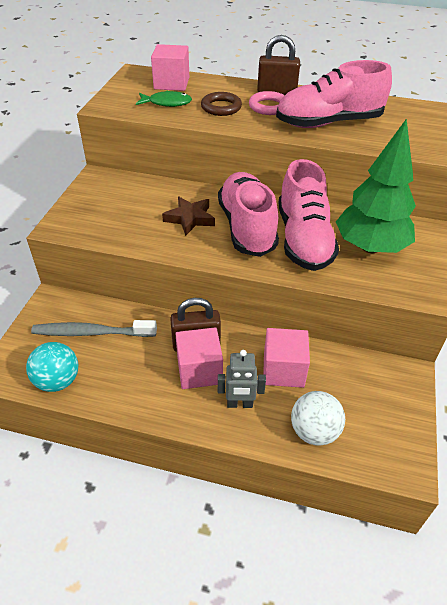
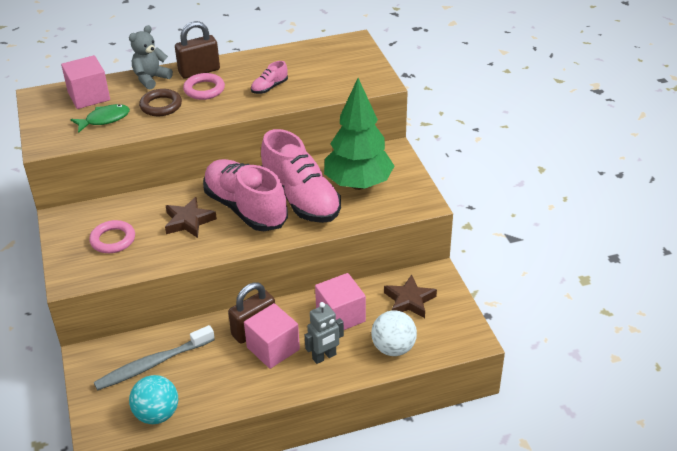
camera: 30 degrees left, 5 degrees down
(118, 209) = (113, 240): none -> pink ring
(231, 86) = (151, 79): none -> grey teddy bear
(329, 123) = (269, 87): pink shoe -> pink shoe, size x0.41
(363, 388) = (409, 300): none -> brown star

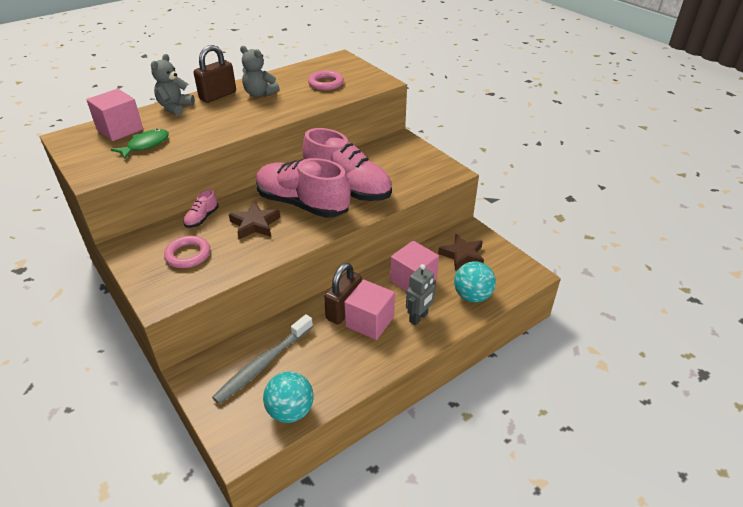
camera: 20 degrees left, 0 degrees up
(161, 106) = (196, 126): brown ring -> none
(204, 89) = (230, 108): pink ring -> pink ring (326, 83)
(242, 76) = (259, 94): none -> grey teddy bear
(269, 87) = (289, 98): pink shoe -> pink shoe (202, 218)
(358, 184) = (389, 167): green tree -> none
(393, 348) = (472, 296): white ball -> turquoise ball

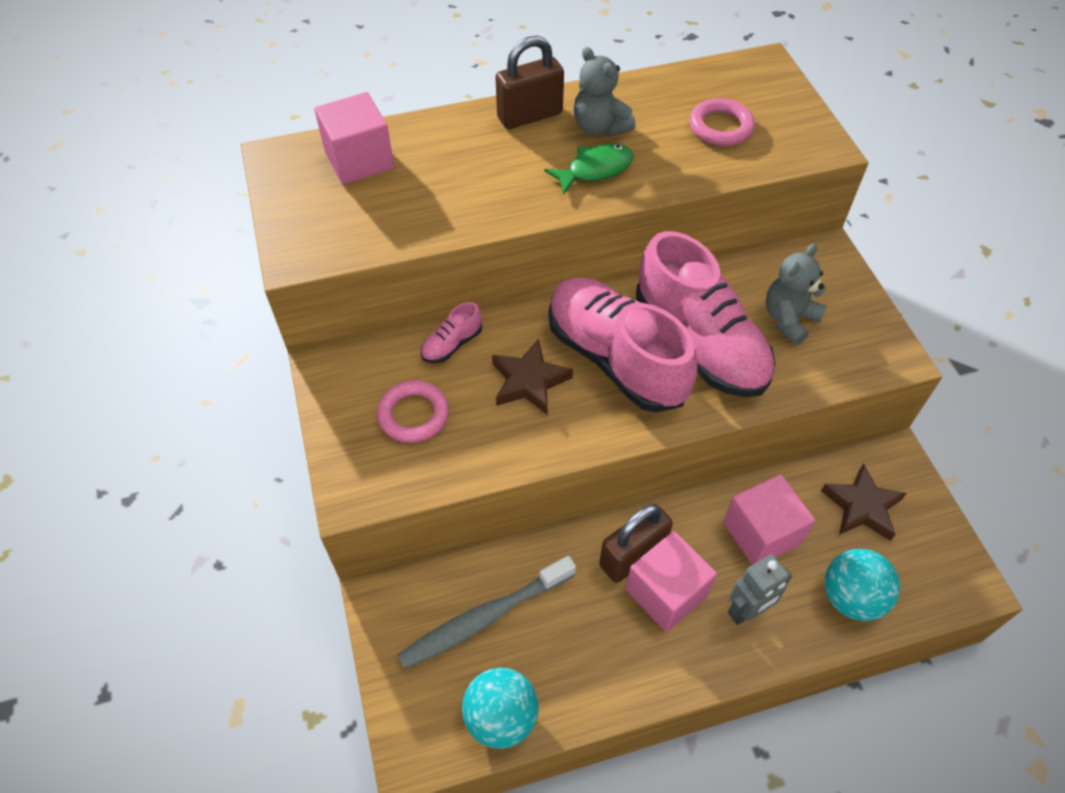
camera: 20 degrees right, 15 degrees up
(145, 145) = (389, 207): green fish -> green fish (595, 170)
(175, 107) = (454, 128): grey teddy bear -> grey teddy bear (789, 319)

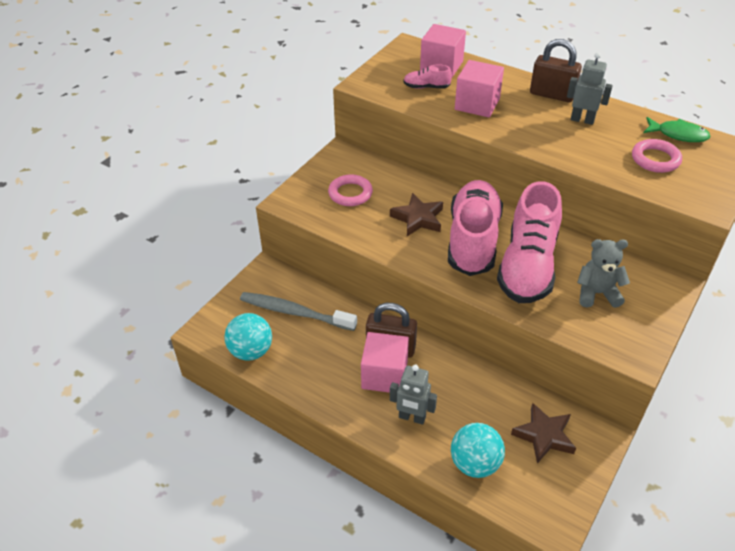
camera: 50 degrees right, 10 degrees down
(452, 344) = (405, 181): pink shoe -> pink shoe (426, 87)
(595, 170) = (550, 134): green fish -> green fish (678, 135)
(599, 127) = (582, 120): grey teddy bear -> grey robot
(761, 533) = (468, 396): pink cube -> pink cube (477, 104)

